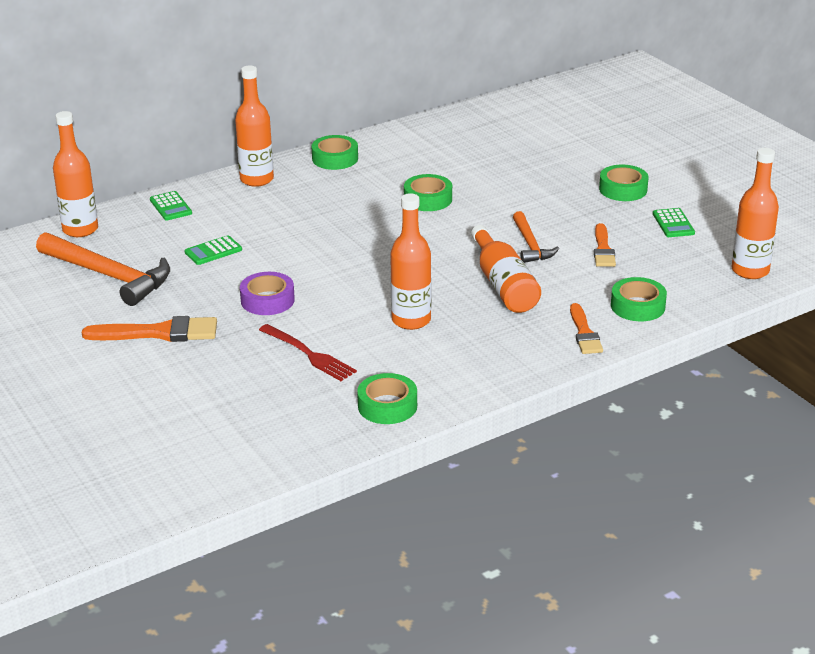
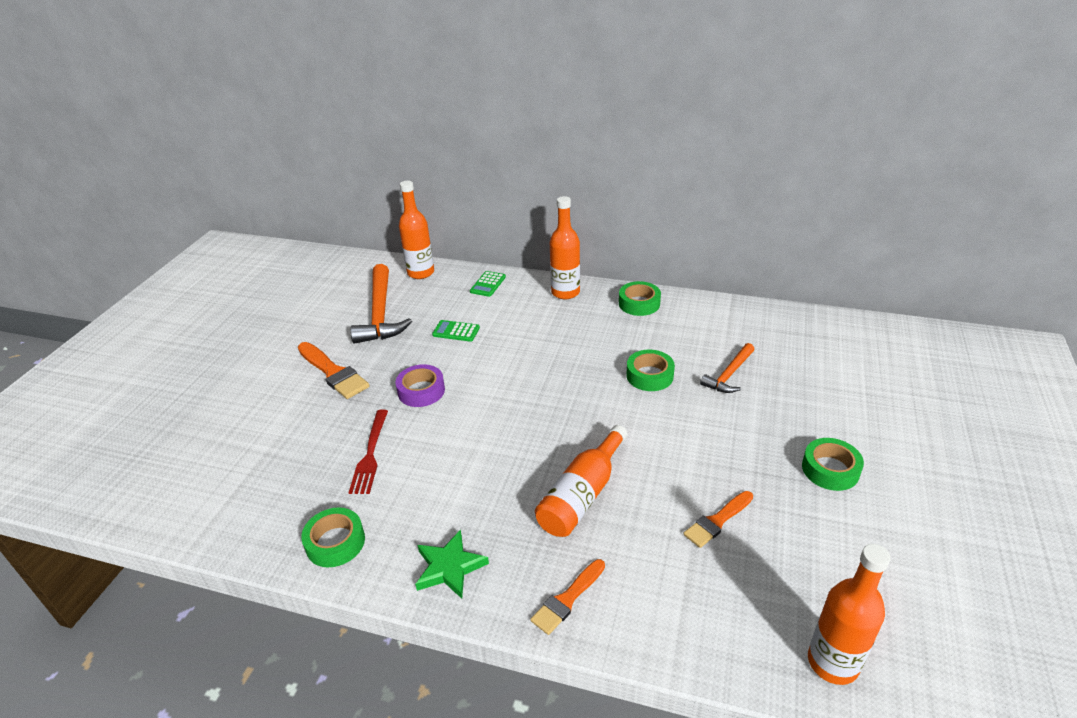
camera: 50 degrees right, 5 degrees up
(411, 320) = (470, 476): orange bottle -> none
(489, 366) = (449, 567): none -> green star
(530, 245) = (662, 471): orange hammer -> orange hammer (729, 375)
(638, 306) = (655, 610): green tape -> none
(673, 223) = (828, 541): green calculator -> none

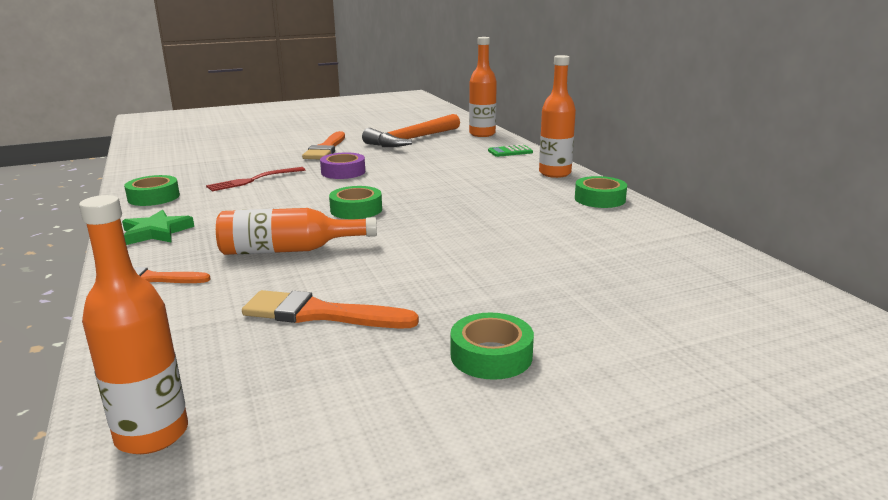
camera: 50 degrees right, 15 degrees down
(456, 331) = (431, 160): green calculator -> none
(649, 375) = (497, 231): green tape -> green tape (356, 210)
(717, 521) = (320, 314): orange brush -> orange brush, size x1.54
(729, 375) = (566, 262): orange hammer -> none

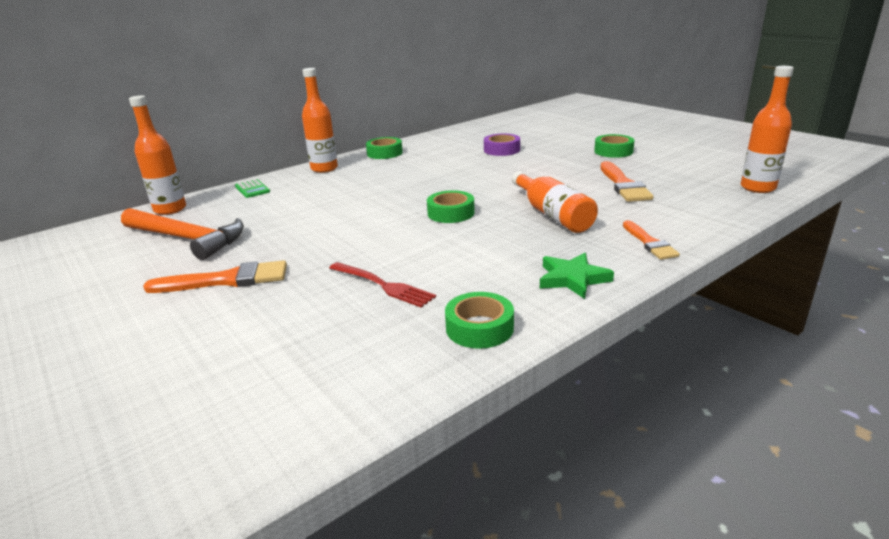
camera: 105 degrees left, 5 degrees up
(343, 172) = (337, 244): purple tape -> purple tape (501, 150)

